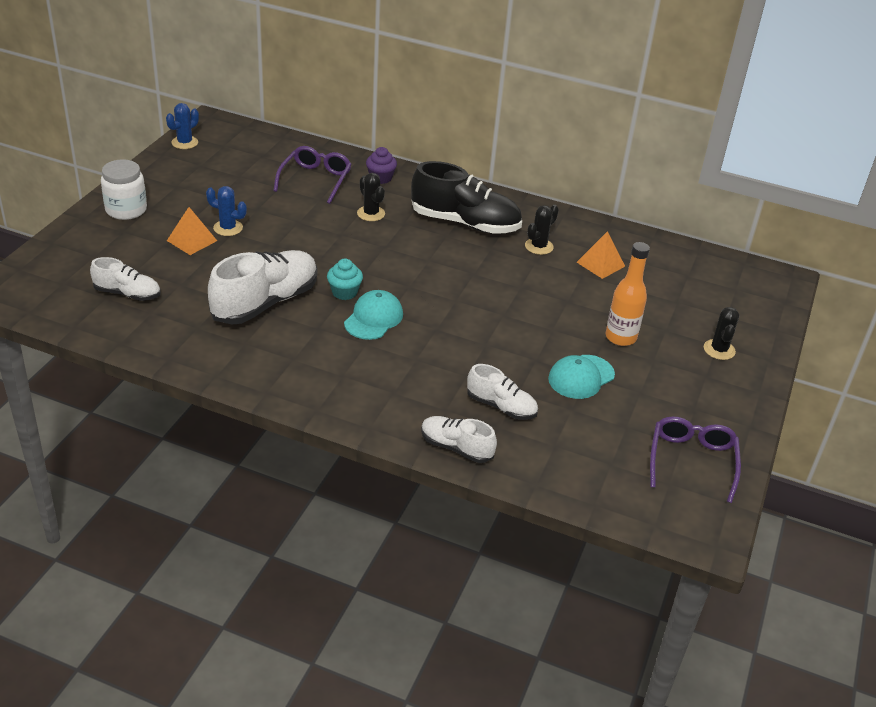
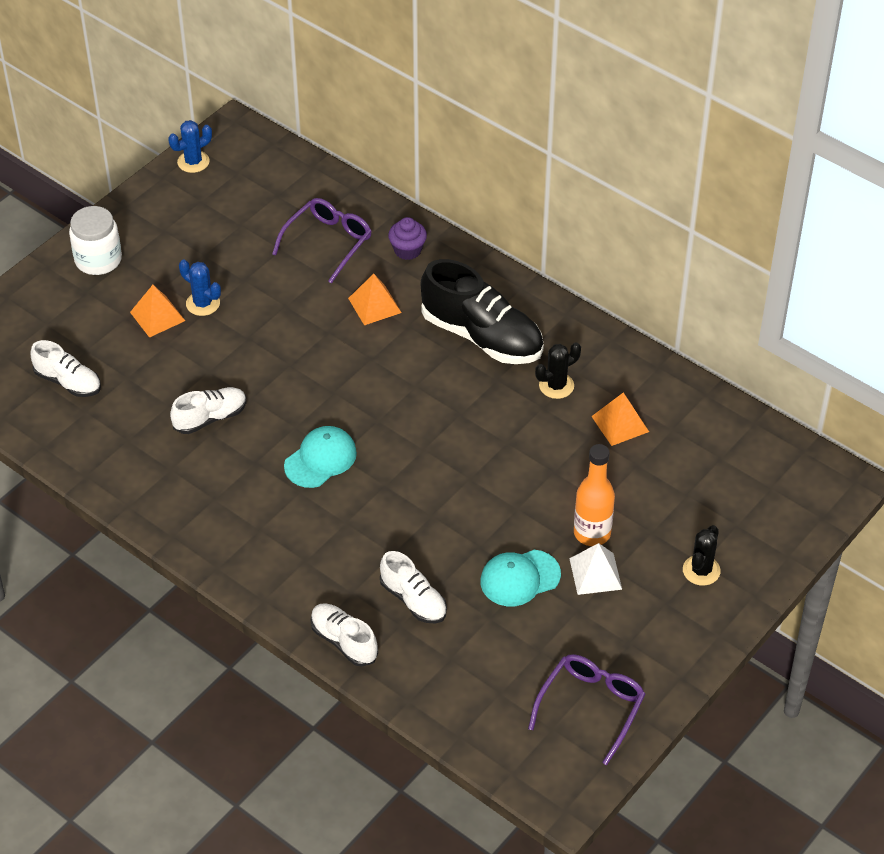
camera: 20 degrees right, 10 degrees up
(265, 302) = (210, 418): white shoe -> white shoe, size x0.55
(344, 292) = (301, 417): turquoise cupcake -> none
(371, 213) = (374, 305): black cactus -> orange pyramid
(639, 364) = (595, 574): none -> white pyramid

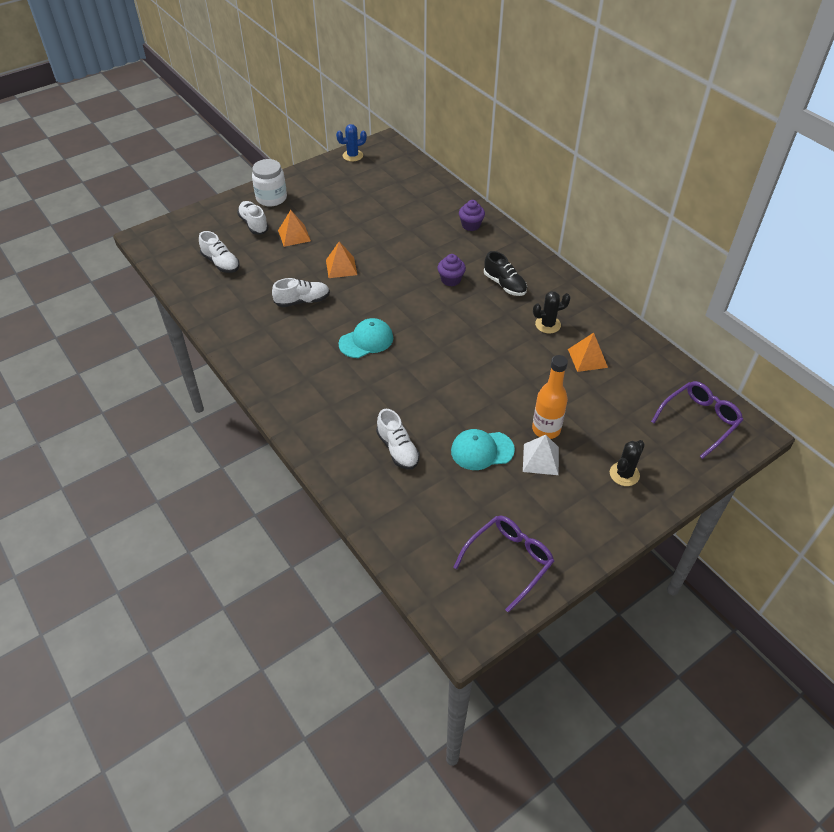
camera: 15 degrees right, 0 degrees up
(203, 303) = (326, 233): blue cactus -> none
(328, 242) = (420, 212): purple glasses -> purple glasses (699, 420)
(344, 641) = (336, 468): white shoe -> white shoe (254, 224)
(374, 305) = (437, 253): orange pyramid -> orange pyramid (341, 267)
(406, 344) = (451, 280): none -> purple cupcake
(482, 336) = (504, 284): black shoe -> black shoe, size x0.55

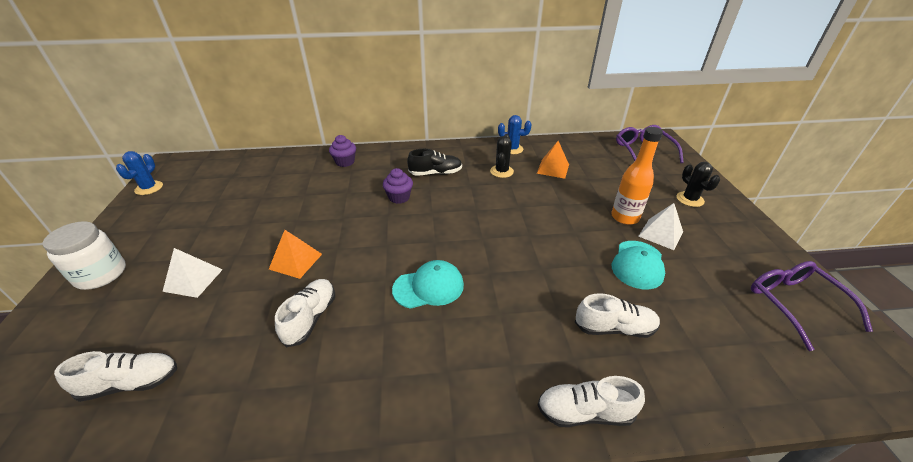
camera: 60 degrees left, 10 degrees down
(254, 224) = (116, 311): white shoe -> white shoe (584, 412)
(294, 235) = (193, 280): orange pyramid -> white pyramid
(366, 341) = (429, 287): turquoise cap -> turquoise cap turned 75 degrees clockwise
(597, 317) = (512, 149): none -> blue cactus

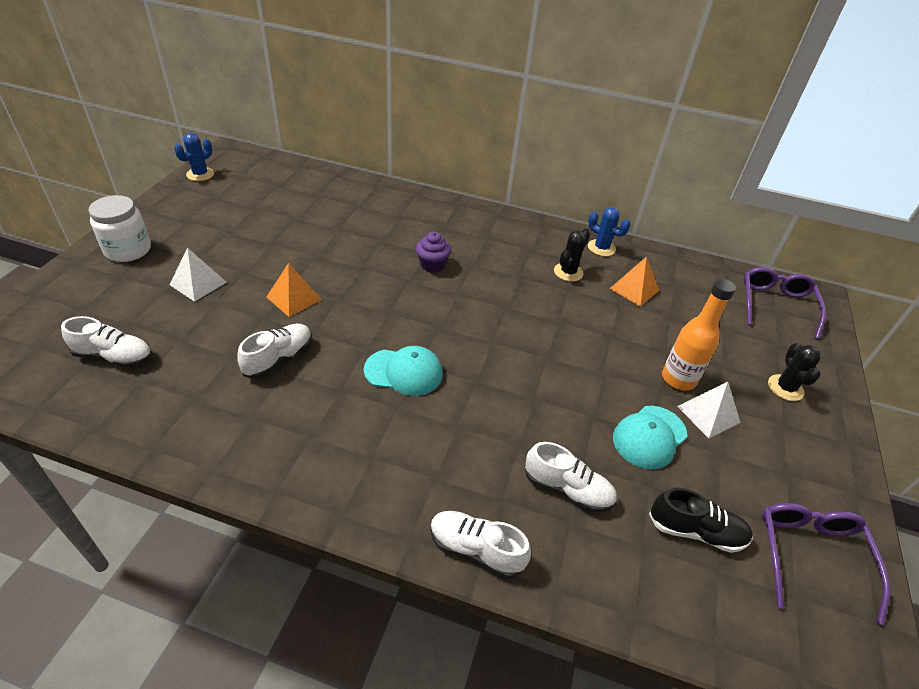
camera: 20 degrees right, 5 degrees up
(345, 162) = (399, 204): purple cupcake -> none
(435, 173) = (490, 249): black shoe -> black shoe (696, 531)

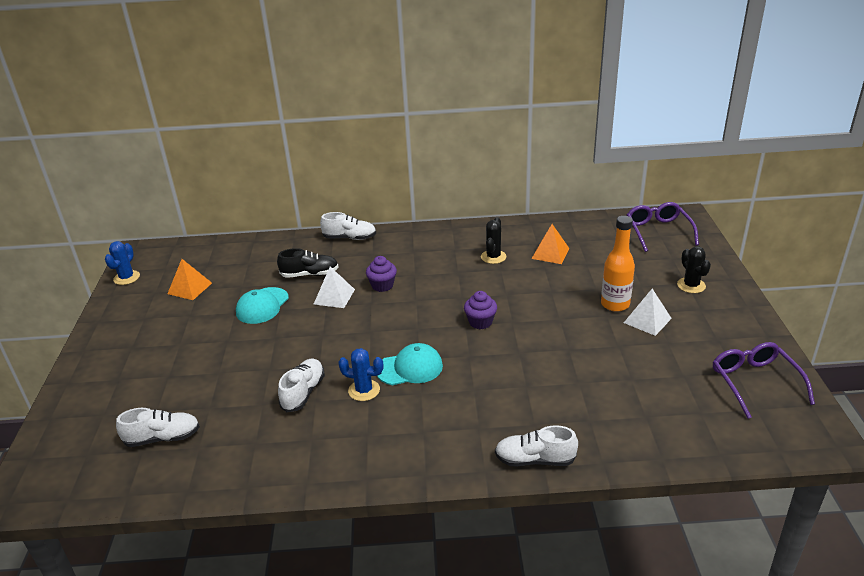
camera: 15 degrees left, 10 degrees down
(128, 250) = (108, 357): white jar -> none
(198, 283) = (193, 362): white pyramid -> white pyramid (334, 296)
(294, 298) = (284, 346): orange pyramid -> orange pyramid (190, 288)
(511, 345) = (480, 322): none -> purple cupcake
(567, 489) = (576, 401): white shoe -> white shoe (350, 238)
(601, 248) = (508, 231): blue cactus -> blue cactus (364, 390)
(649, 437) = (614, 349): turquoise cap -> turquoise cap (262, 306)
(696, 531) = (675, 395): black shoe -> black shoe (310, 274)

